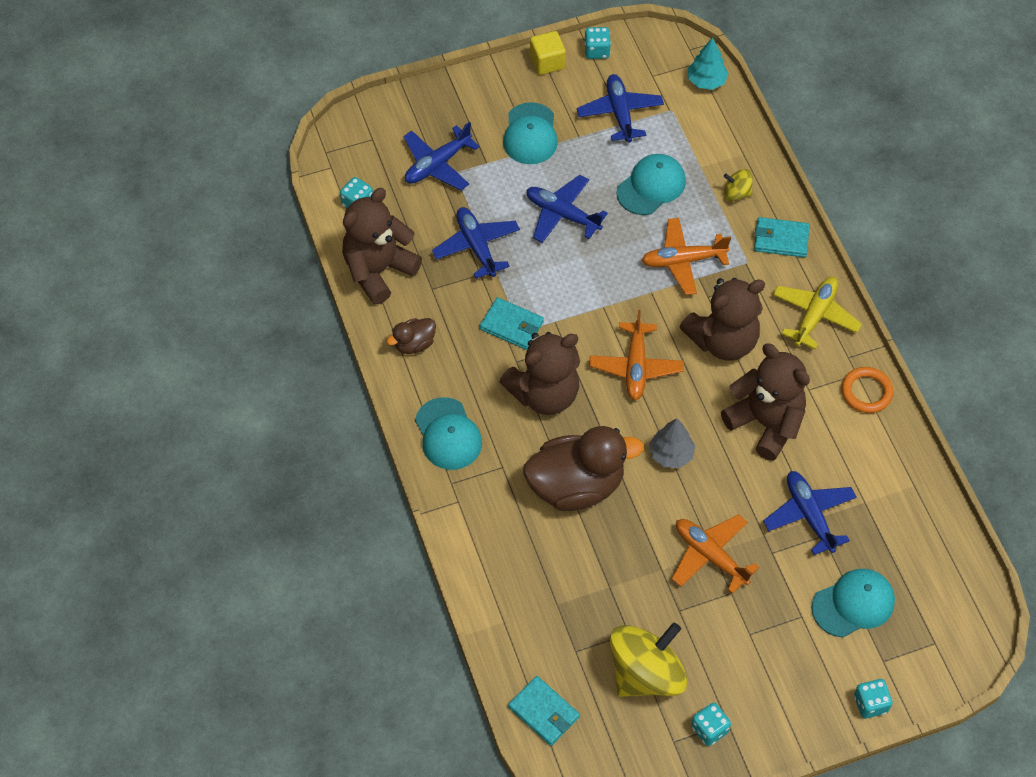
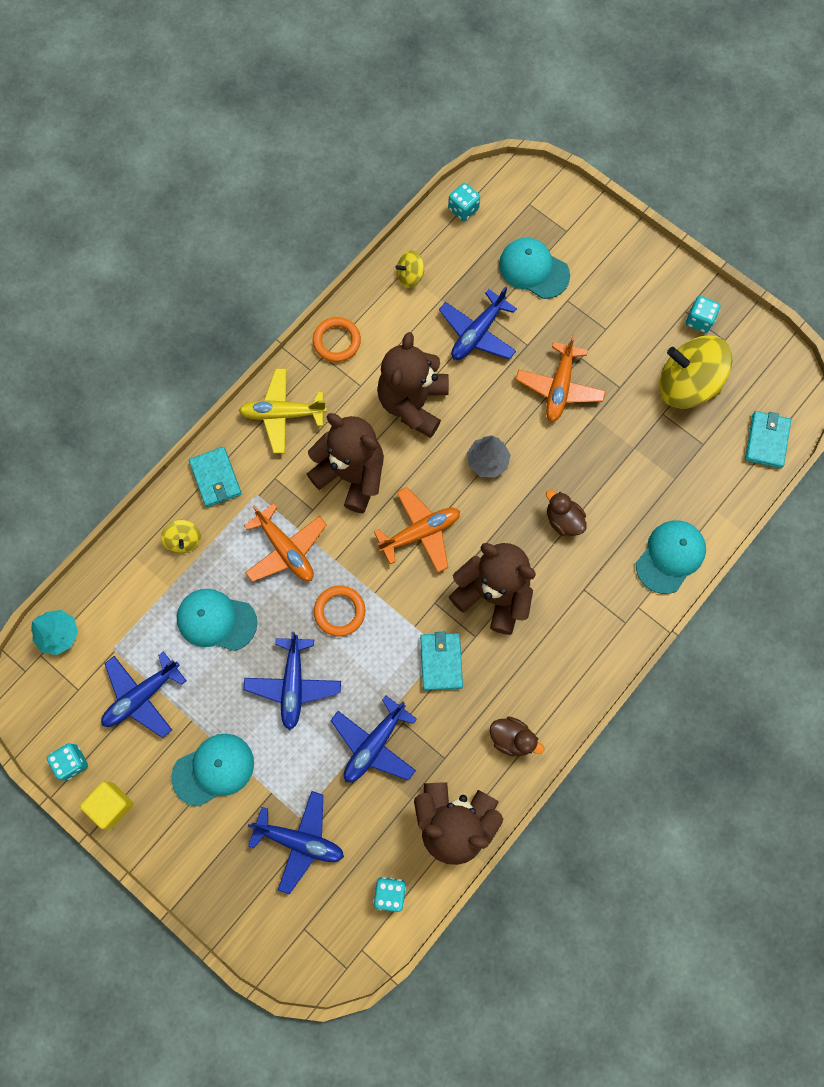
camera: 120 degrees left, 15 degrees up
(448, 434) = (582, 653): turquoise cap -> turquoise cap (670, 556)
(576, 486) = (563, 520): brown duck -> brown duck, size x0.47
(603, 274) = (339, 611): none -> orange ring
(870, 704) = (606, 225): turquoise dice -> turquoise dice (463, 209)
(905, 488) = (410, 276): none -> yellow spinning top

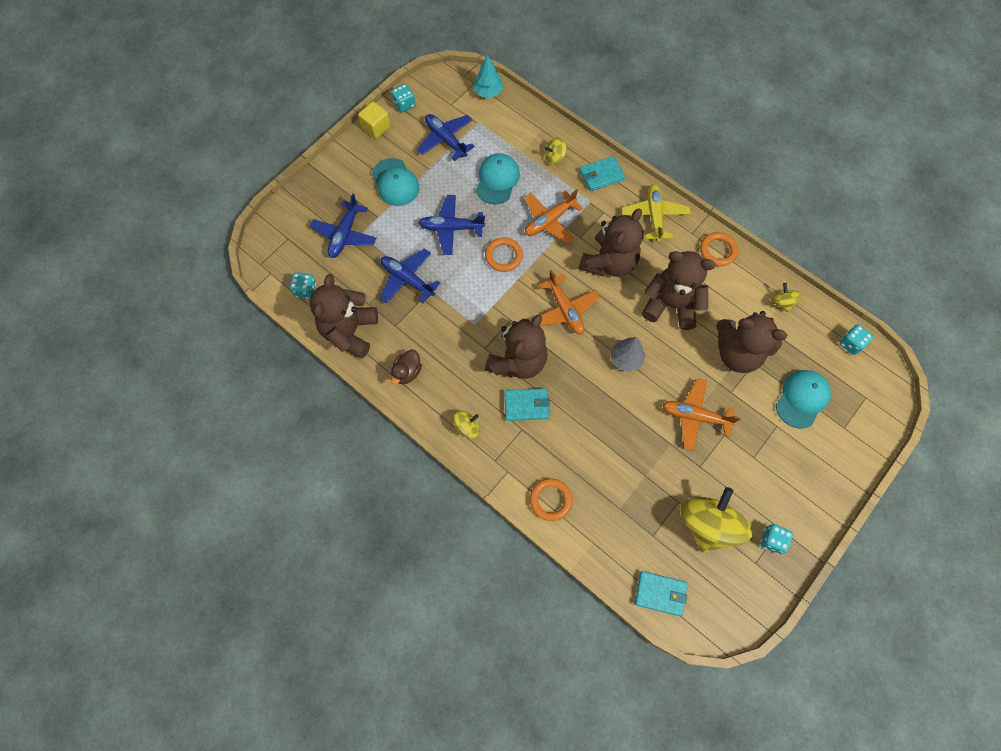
camera: 90 degrees right, 5 degrees down
(441, 661) = (466, 324): turquoise wallet -> turquoise wallet (526, 405)
(477, 333) = (737, 353): blue plane -> brown teddy bear
(563, 520) = (579, 415): brown duck -> none
(584, 658) = (467, 427): none -> yellow spinning top
(670, 556) = (550, 500): turquoise cap -> orange ring

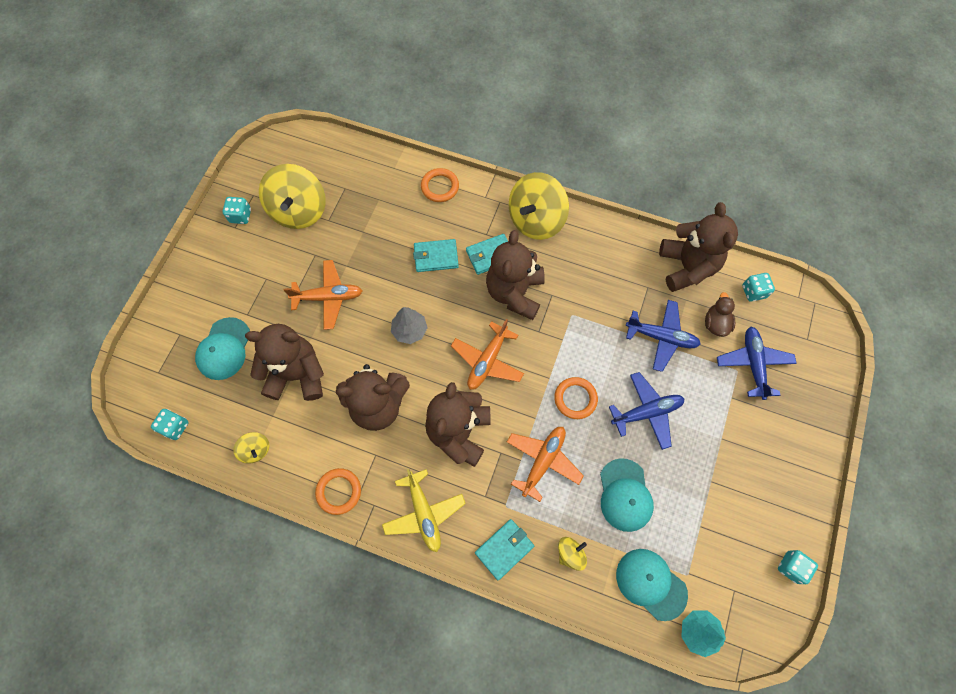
camera: 160 degrees right, 0 degrees up
(376, 127) = (804, 517): yellow cube -> none
(395, 182) = (737, 448): turquoise cap -> turquoise cap (651, 583)
(407, 372) = (613, 248): brown duck -> brown duck (715, 323)
(446, 140) = (712, 531): blue plane -> none
(467, 427) = (536, 220): yellow spinning top -> yellow spinning top, size x2.15
(565, 310) = (487, 361): orange plane -> orange plane turned 105 degrees counterclockwise
(660, 593) = (329, 150): turquoise wallet -> turquoise wallet (436, 257)

